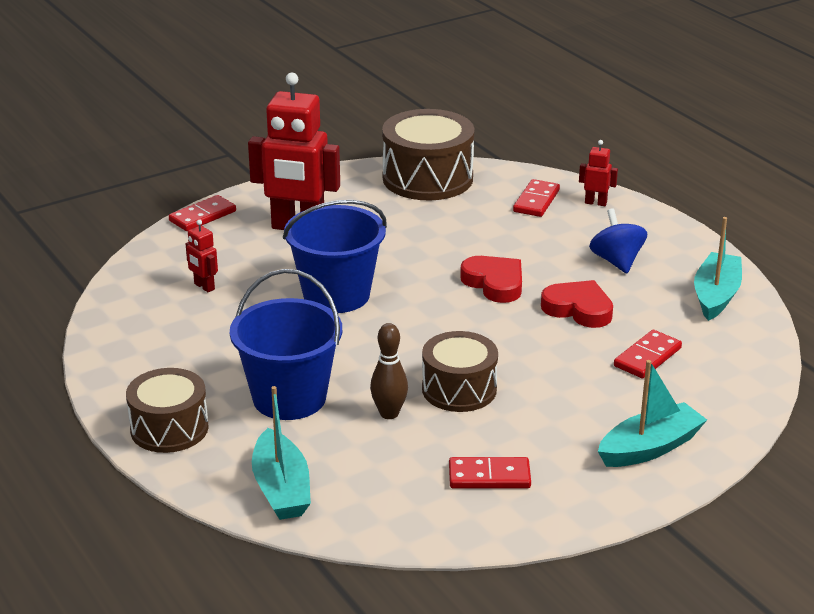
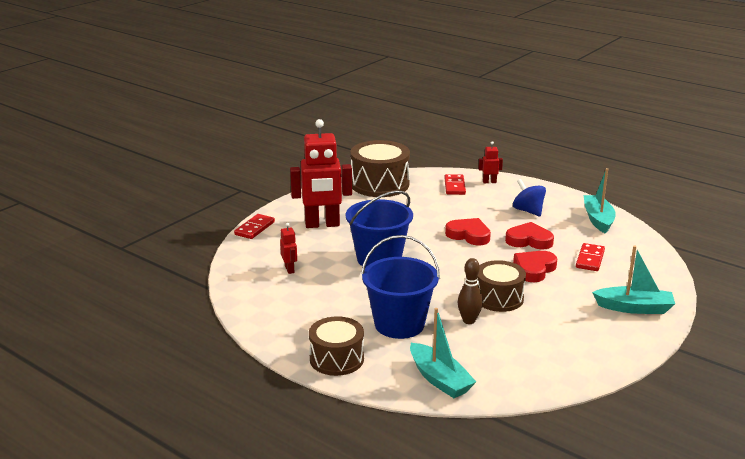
camera: 20 degrees left, 5 degrees down
(204, 287) = (289, 269): red robot -> red robot turned 135 degrees counterclockwise
(489, 476) = (558, 344): red domino -> none
(548, 356) = (534, 269): none -> red heart
(650, 448) = (634, 308): turquoise boat -> turquoise boat turned 60 degrees clockwise

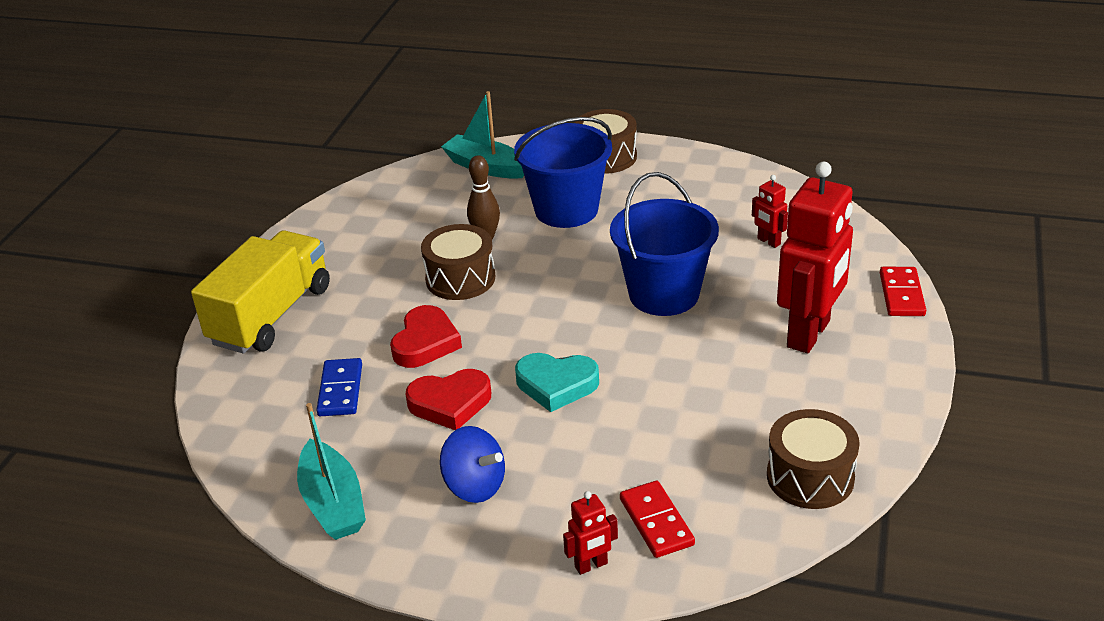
camera: 160 degrees right, 10 degrees up
(322, 224) = (809, 334): red robot -> red robot turned 150 degrees clockwise
(380, 184) = (810, 477): brown drum -> brown drum, size x0.66
(469, 235) = (556, 385): red heart -> turquoise heart
(590, 259) = (340, 390): red domino -> blue domino
(634, 308) = (271, 315): turquoise boat -> yellow truck

